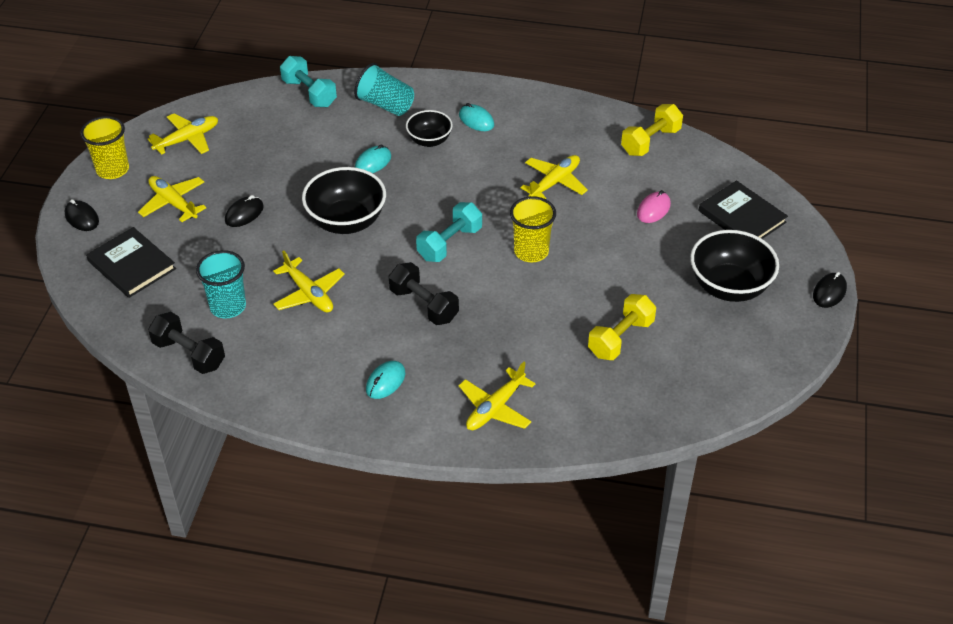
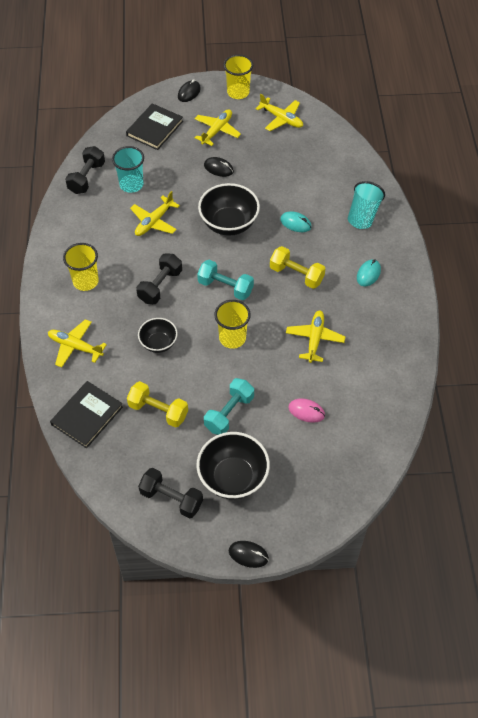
camera: 75 degrees right, 10 degrees up
(309, 93) = (357, 168): turquoise dumbbell -> turquoise dumbbell (229, 413)
(385, 382) = (85, 281): turquoise mouse -> yellow cup
(429, 140) = (332, 250): black bowl -> black bowl (158, 343)
(555, 182) = (314, 339): yellow plane -> yellow plane turned 105 degrees counterclockwise
(650, 141) = (390, 397): yellow dumbbell -> yellow dumbbell (296, 275)
(742, 217) = (319, 477): black book -> black book (87, 415)
(748, 346) = (171, 499): none -> black dumbbell

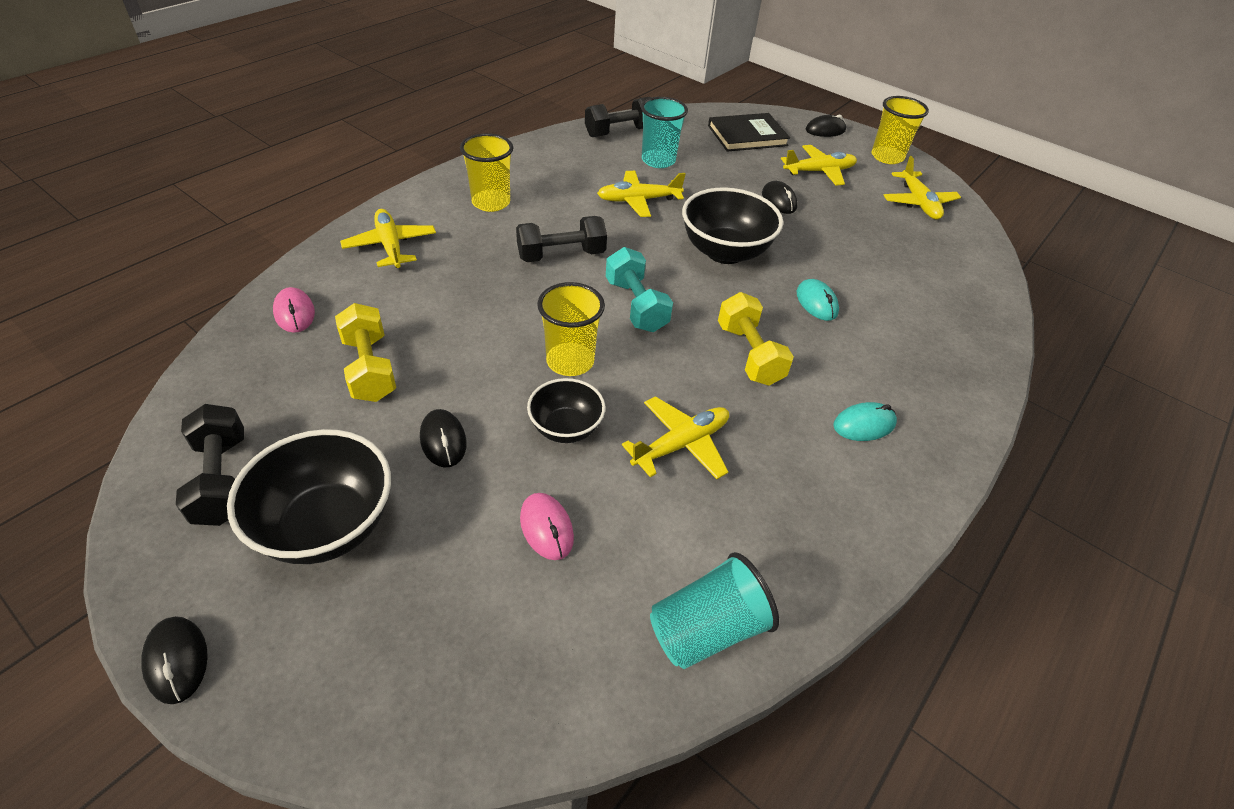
camera: 40 degrees right, 10 degrees down
(87, 415) = (294, 313): black book -> pink mouse
(158, 343) = (477, 304): black bowl -> black bowl (566, 428)
(229, 413) = (443, 440): turquoise dumbbell -> black mouse
(363, 215) = (933, 353): turquoise cup -> turquoise cup (707, 629)

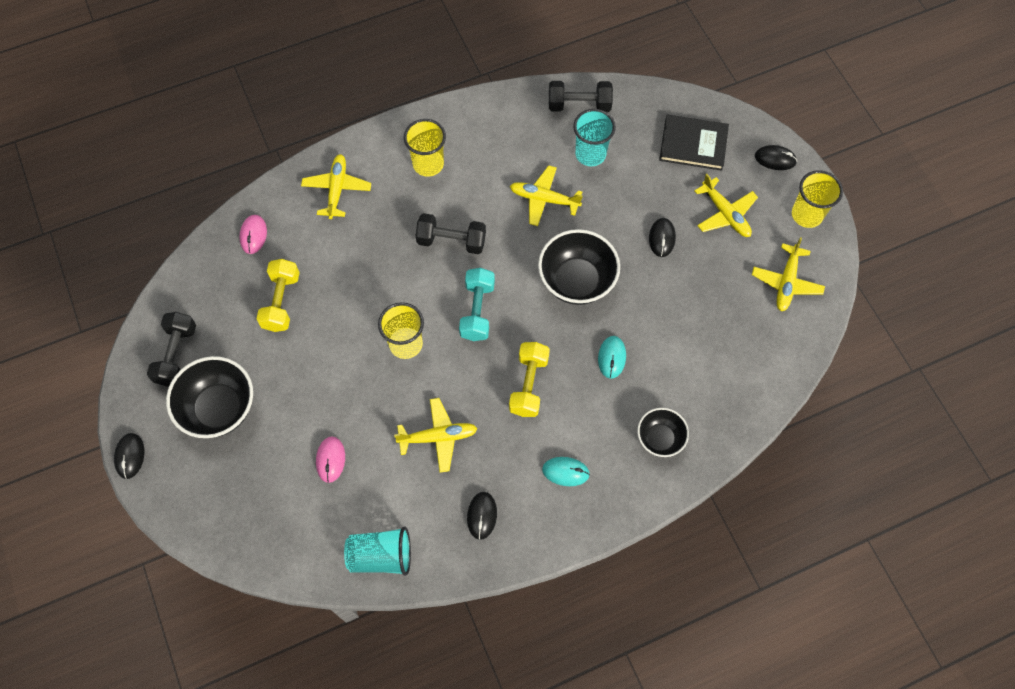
camera: 30 degrees right, 20 degrees up
(443, 440) = (301, 376): black mouse -> black mouse (482, 515)
(566, 428) = (376, 396): black bowl -> black bowl (660, 438)
(819, 172) = (725, 214): yellow plane -> yellow plane turned 45 degrees clockwise

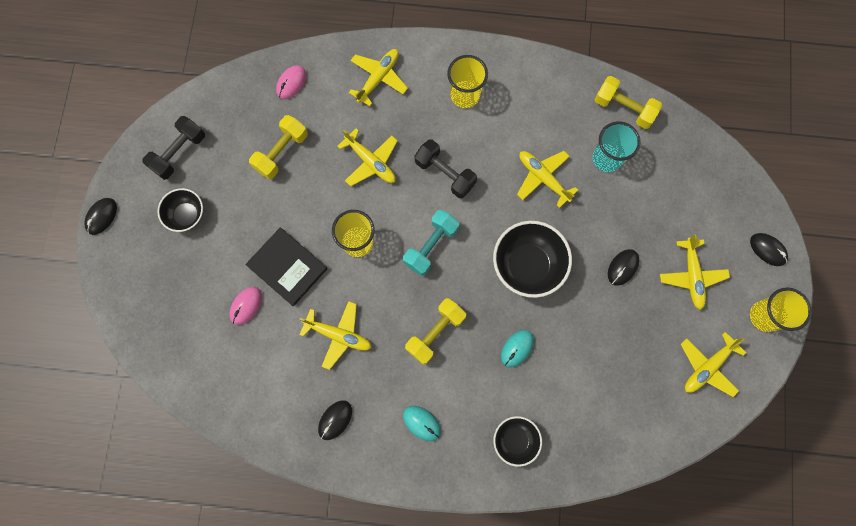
camera: 30 degrees right, 10 degrees up
(219, 408) = (187, 215): black bowl -> black bowl, size x0.60
(375, 266) = (371, 162): none -> yellow plane
(381, 556) = (240, 406): turquoise cup -> none
(579, 105) = (623, 108): black dumbbell -> yellow dumbbell
(693, 144) = (702, 197): black book -> black book (287, 267)

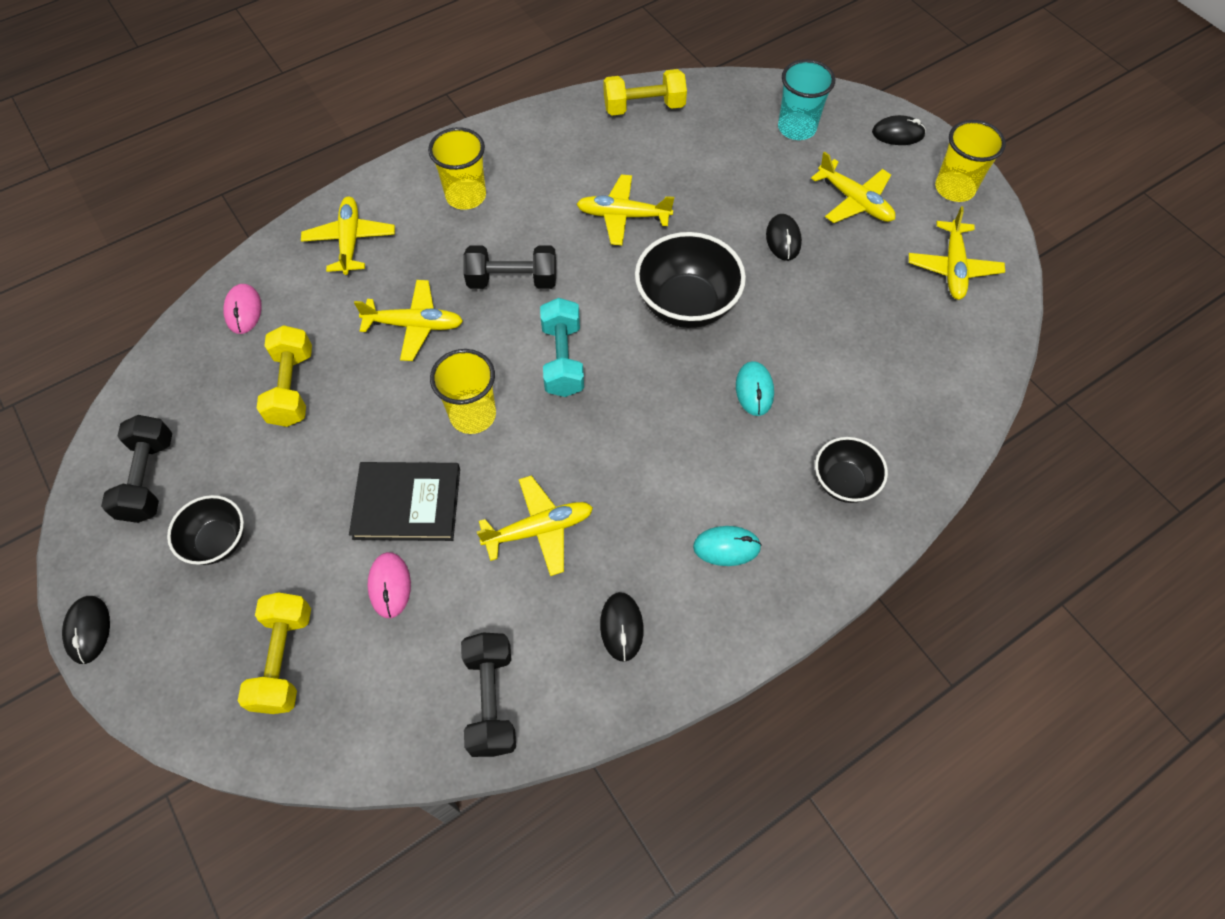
camera: 40 degrees left, 15 degrees down
(247, 403) = (491, 700): none -> black dumbbell
(435, 333) = (651, 441): yellow dumbbell -> yellow dumbbell (284, 659)
(607, 158) = (670, 158): turquoise cup -> turquoise cup (796, 128)

